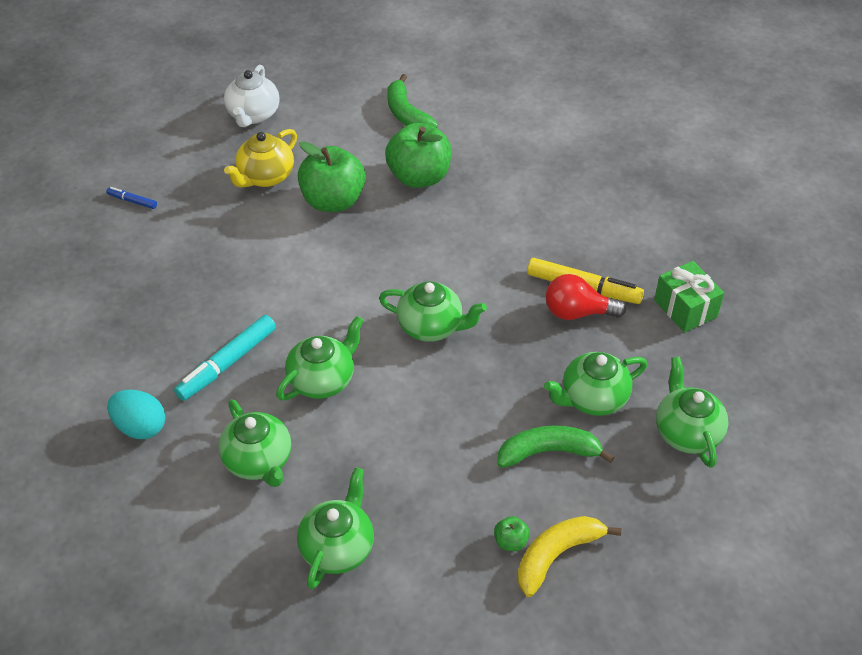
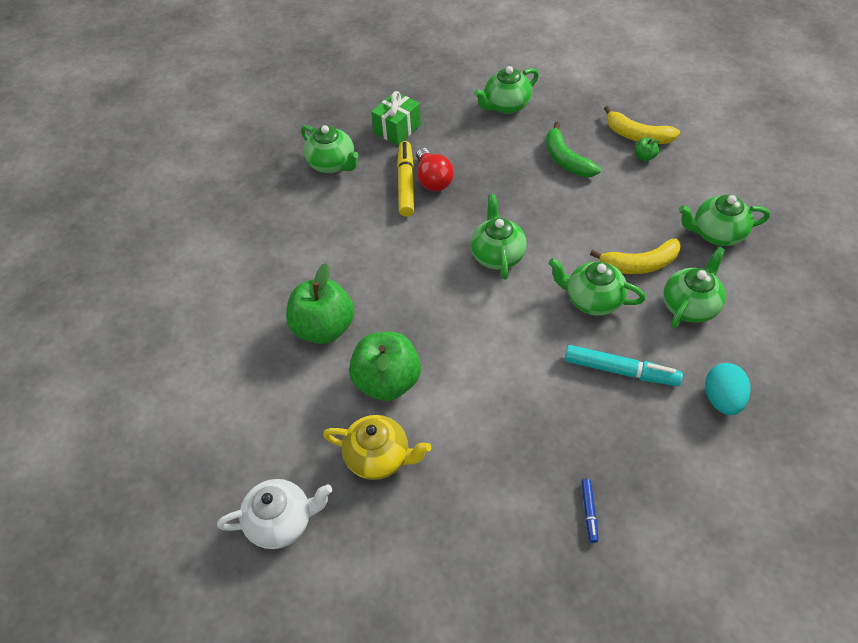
camera: 110 degrees left, 5 degrees up
(132, 201) = (476, 572): blue marker -> blue marker (589, 512)
(341, 445) = (640, 264): none -> yellow banana
(406, 114) = (230, 374): green banana -> none
(593, 398) = (507, 152): green teapot -> green teapot (332, 164)

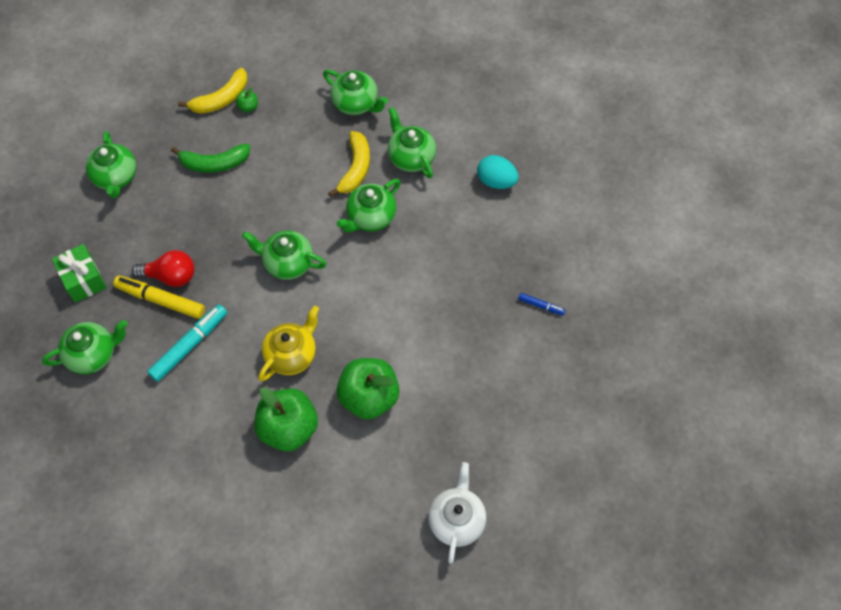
camera: 70 degrees left, 10 degrees up
(379, 457) = (434, 428): yellow teapot -> yellow teapot (292, 355)
(620, 371) = (442, 230): turquoise marker -> turquoise marker (189, 345)
(716, 233) = (356, 103): green teapot -> green teapot turned 75 degrees counterclockwise

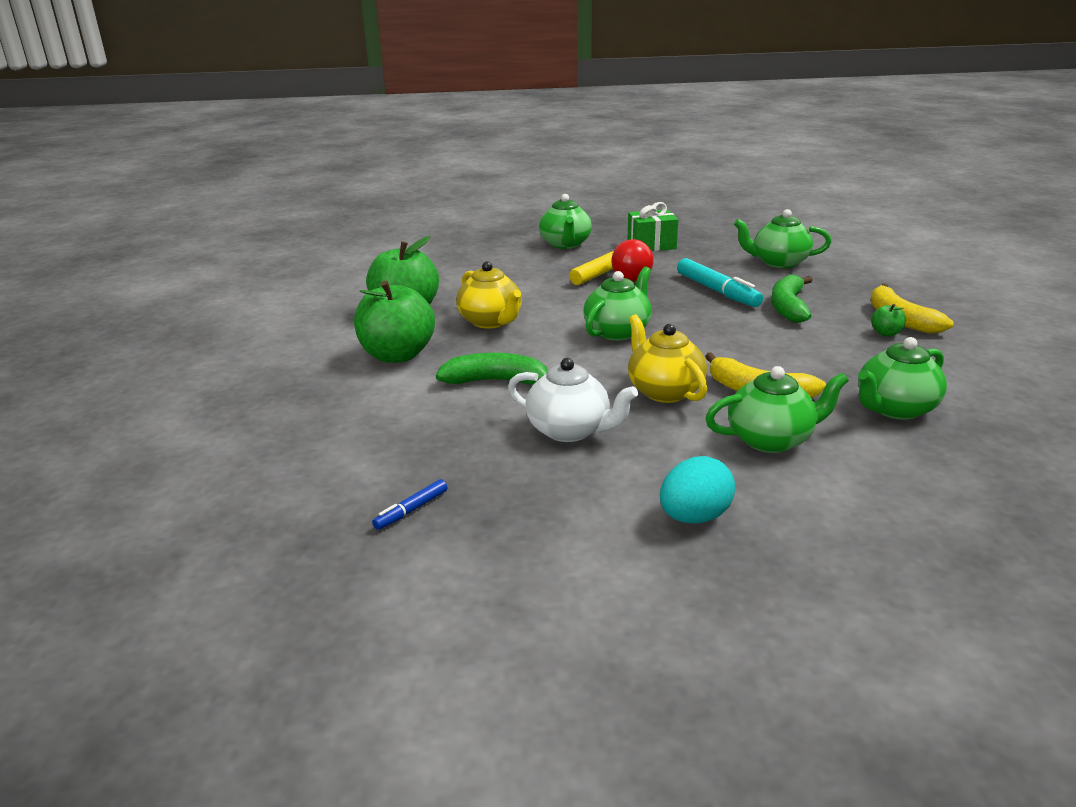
camera: 110 degrees right, 35 degrees down
(189, 345) = (543, 278): turquoise marker -> turquoise marker (717, 291)
(370, 217) = (664, 391): green teapot -> yellow teapot
(388, 316) = (496, 381): none -> green banana
(457, 520) = (192, 383): white teapot -> white teapot (570, 430)

